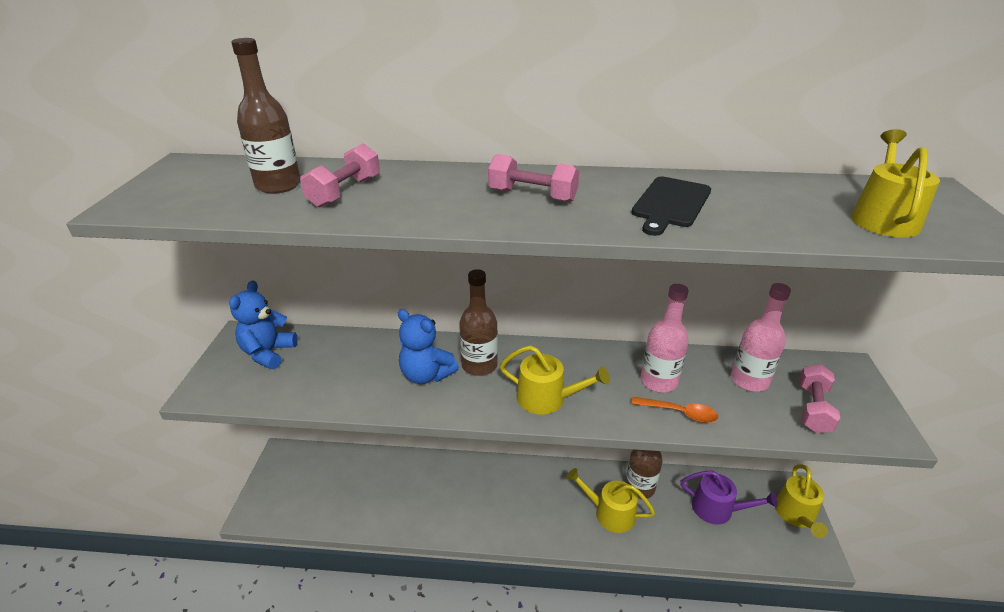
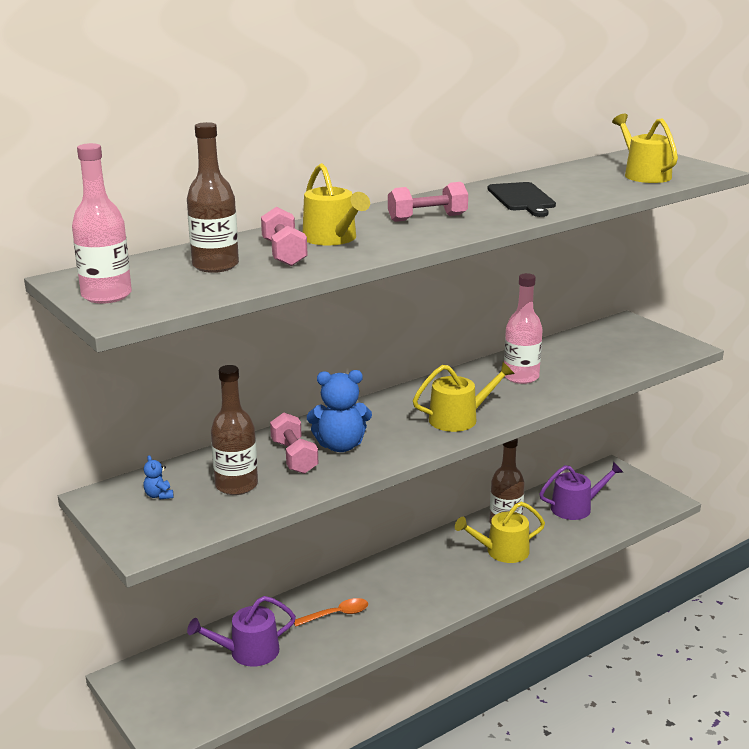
camera: 40 degrees left, 10 degrees down
(268, 353) = (159, 495): blue teddy bear -> blue teddy bear, size x0.46
(358, 482) = (248, 652): none -> purple watering can
(479, 365) = (374, 422): brown bottle -> brown bottle (236, 485)
(679, 413) = (558, 388): orange spoon -> orange spoon (336, 614)
(749, 380) = (577, 353): pink bottle -> pink bottle (106, 295)
(796, 515) = (630, 484): yellow watering can -> yellow watering can (333, 238)
(813, 409) = (633, 352): pink dumbbell -> pink dumbbell (294, 457)

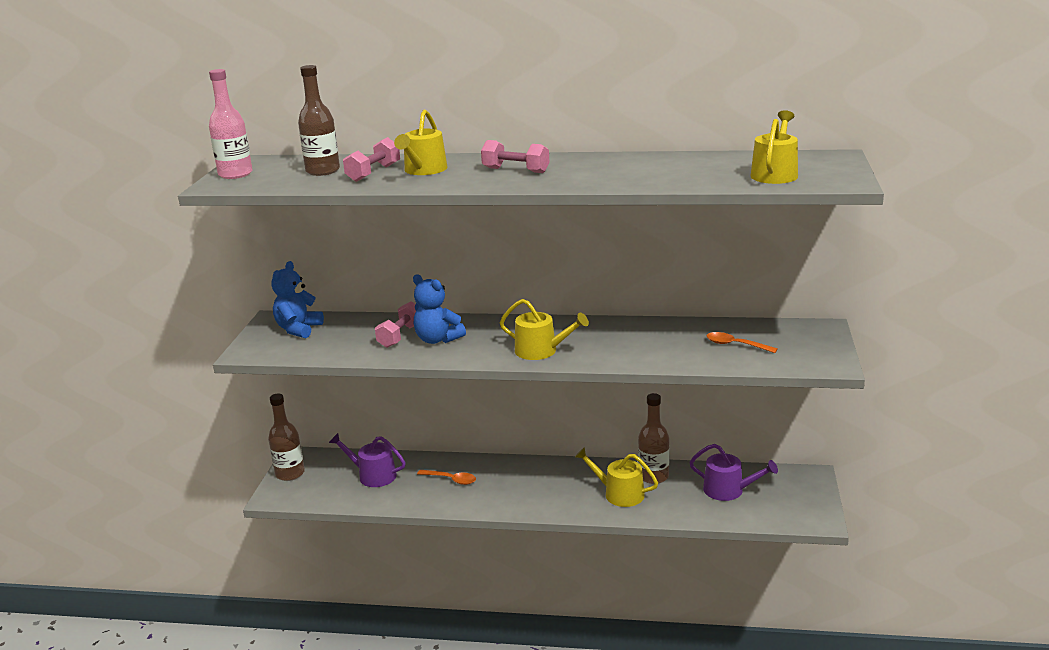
camera: 45 degrees right, 0 degrees up
(159, 495) = (298, 329): blue teddy bear -> blue teddy bear, size x2.19
(236, 485) = (342, 339): brown bottle -> brown bottle (290, 473)
(521, 377) = (643, 339): pink bottle -> none
(522, 198) = (619, 171): black cutting board -> none
(597, 356) = (735, 345): none -> orange spoon

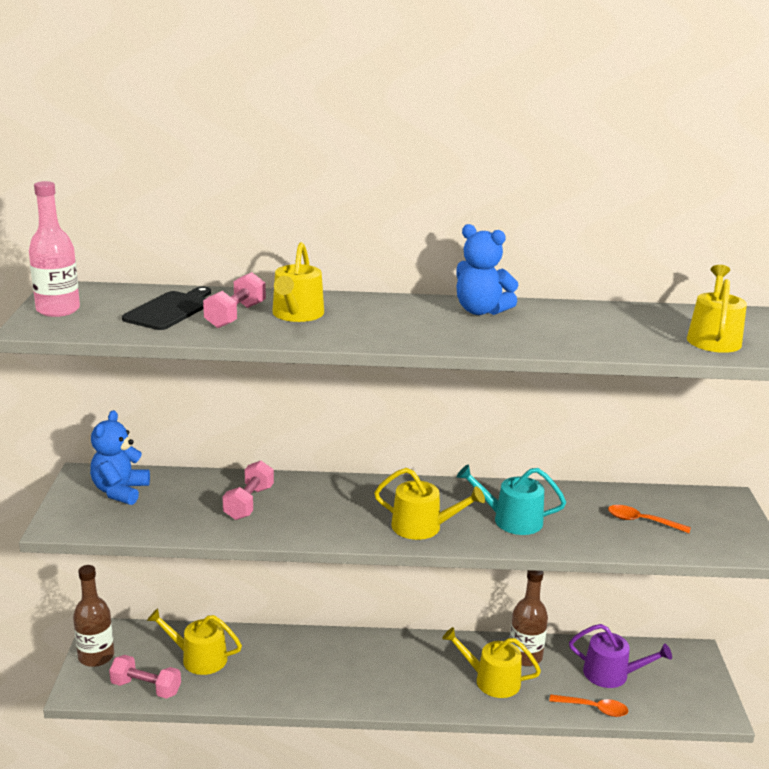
camera: 10 degrees left, 0 degrees up
(323, 171) = (170, 310): brown bottle -> black cutting board
(373, 475) = (199, 658): purple watering can -> yellow watering can
(437, 339) = (295, 509): blue teddy bear -> blue teddy bear (480, 311)
(451, 479) = (293, 663): orange spoon -> orange spoon (593, 708)
(515, 170) = (409, 320): pink dumbbell -> pink dumbbell (146, 688)
(619, 345) = (511, 520): none -> turquoise watering can

